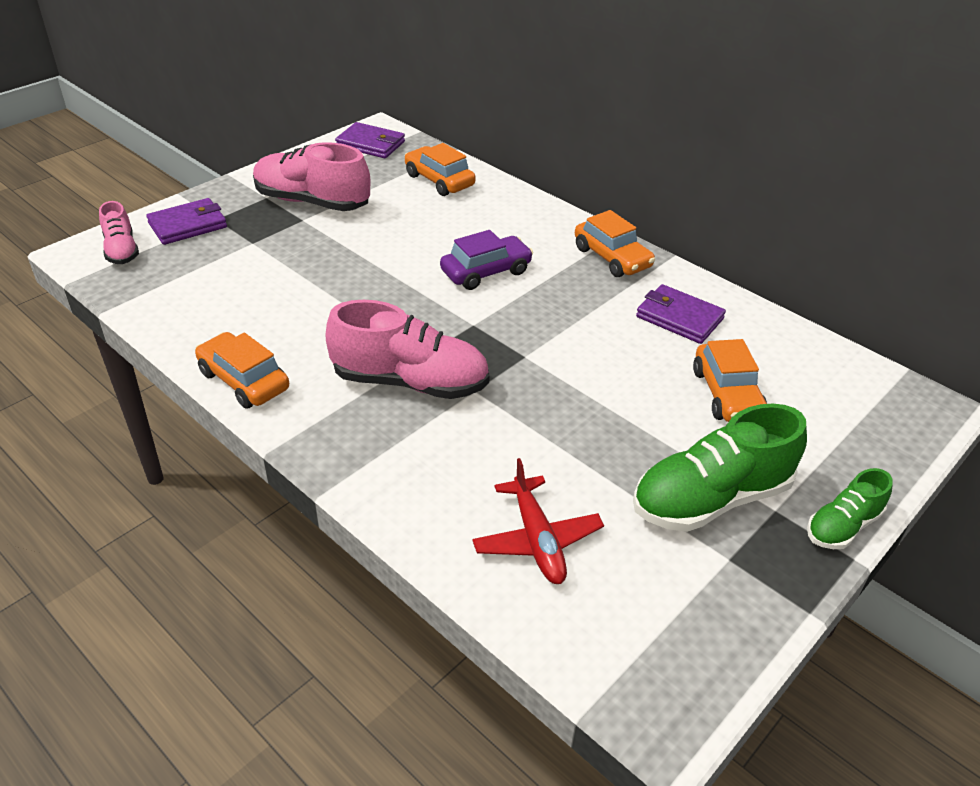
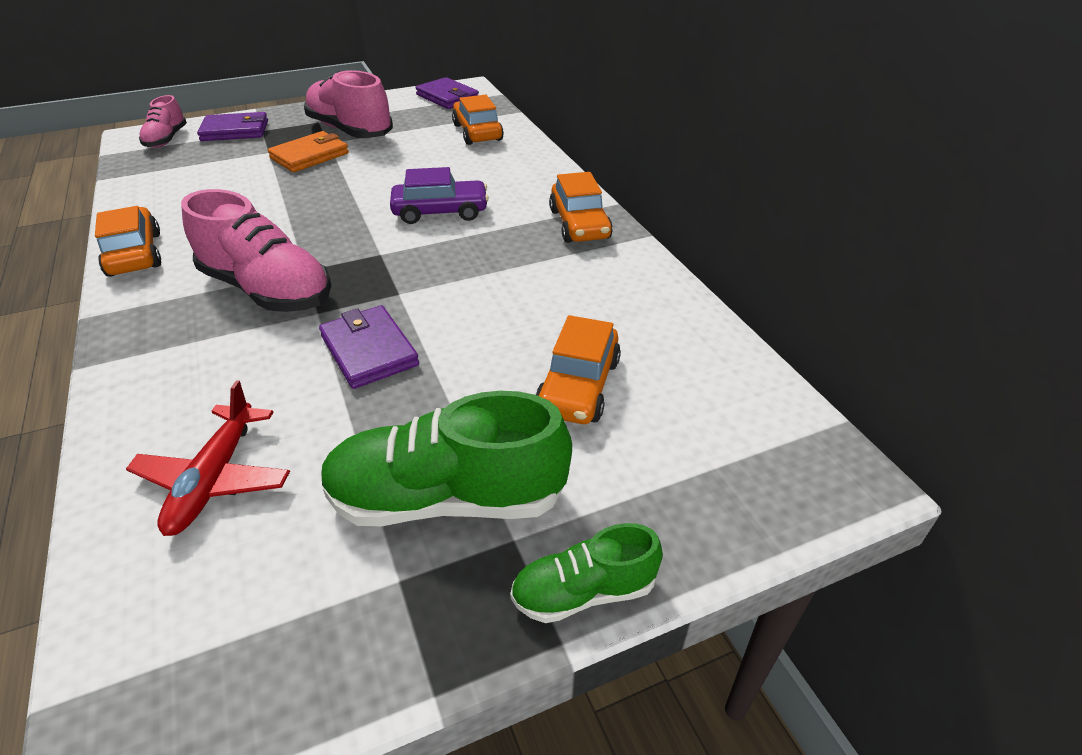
camera: 25 degrees right, 0 degrees up
(301, 239) = (309, 156): none -> orange wallet
(679, 318) = (598, 295): purple wallet -> purple wallet (369, 351)

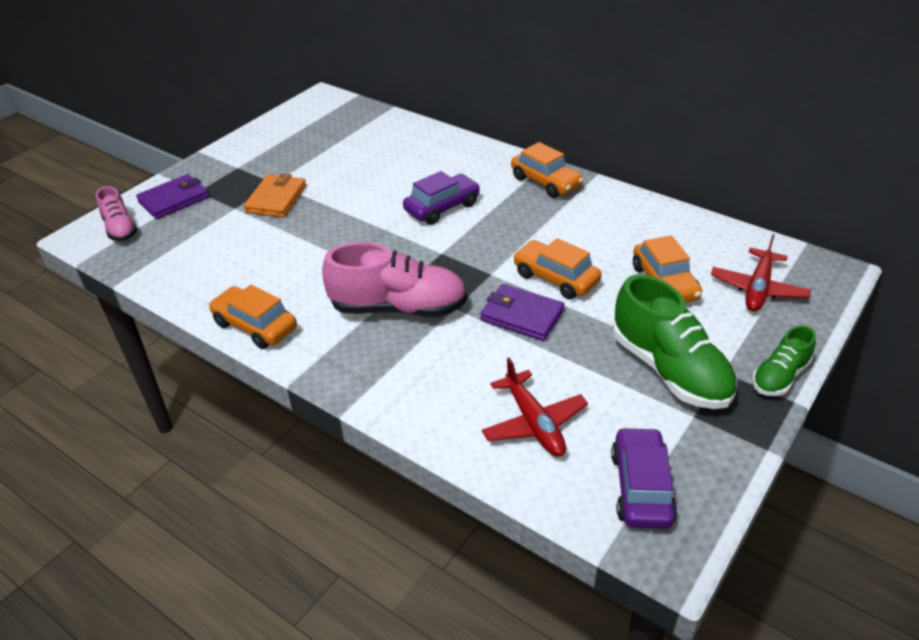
camera: 30 degrees left, 0 degrees up
(209, 640) = (641, 487): none -> purple car
(350, 131) = (278, 166): pink shoe -> none
(447, 97) = (318, 110): purple wallet -> none
(447, 498) = (669, 370): green shoe -> green shoe turned 90 degrees counterclockwise
(477, 132) = (384, 135): orange car -> orange car (555, 278)
(697, 450) = (757, 289): none -> red plane

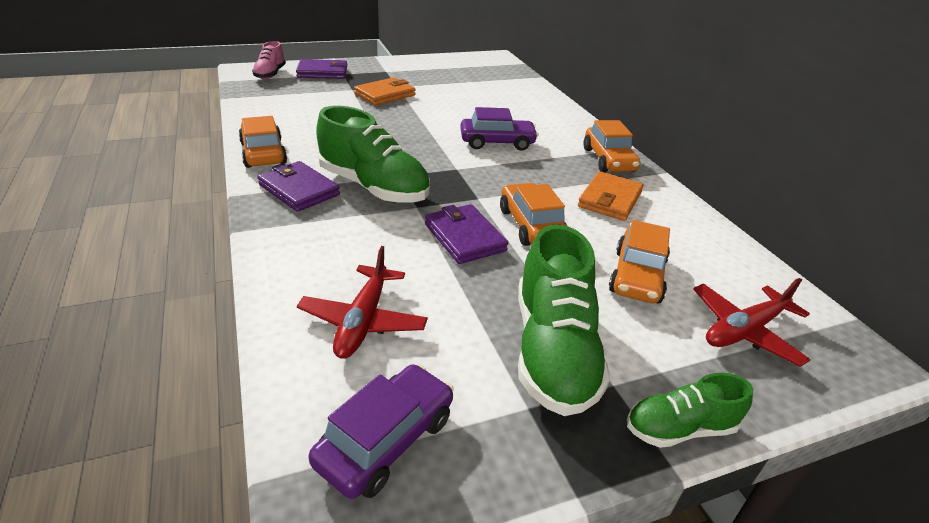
camera: 30 degrees right, 5 degrees down
(340, 345) = (299, 190): none -> purple wallet
(398, 308) = (374, 187): pink shoe -> green shoe
(584, 223) = (610, 199): none -> orange wallet

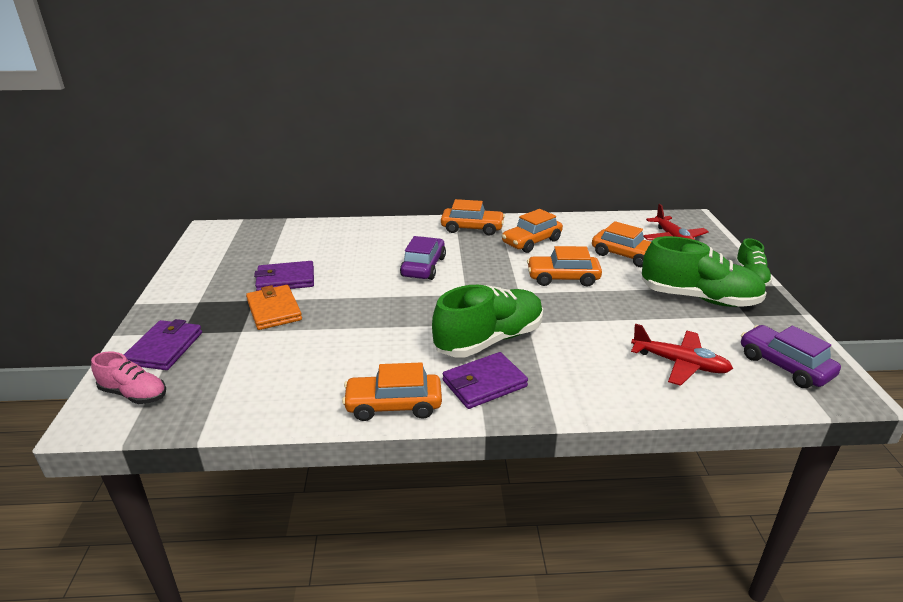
camera: 70 degrees left, 5 degrees down
(464, 237) = (576, 307): purple wallet -> purple wallet (286, 280)
(610, 199) = (531, 242): orange wallet -> orange car

